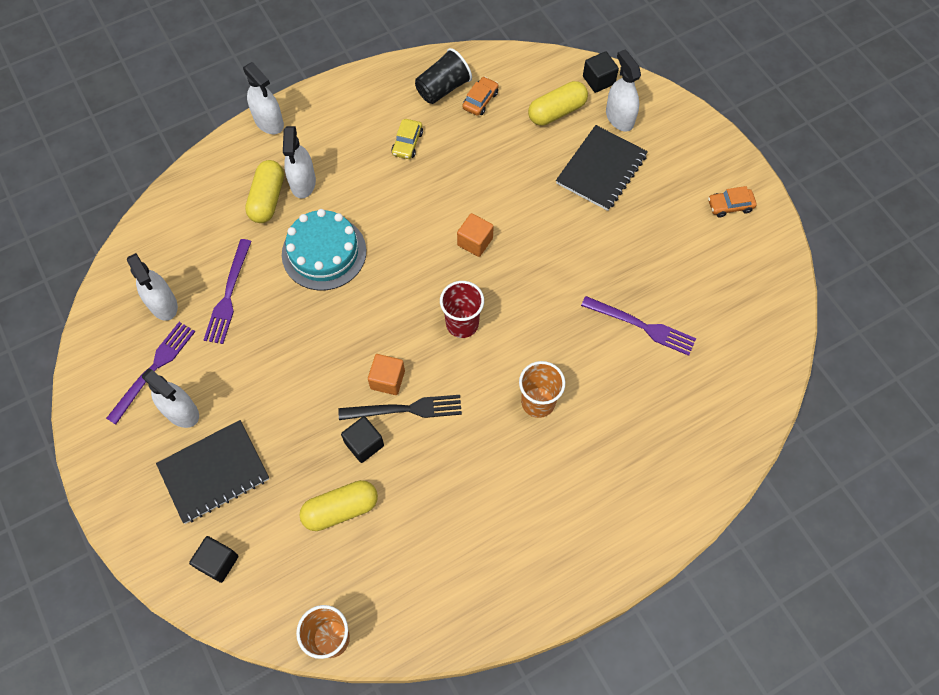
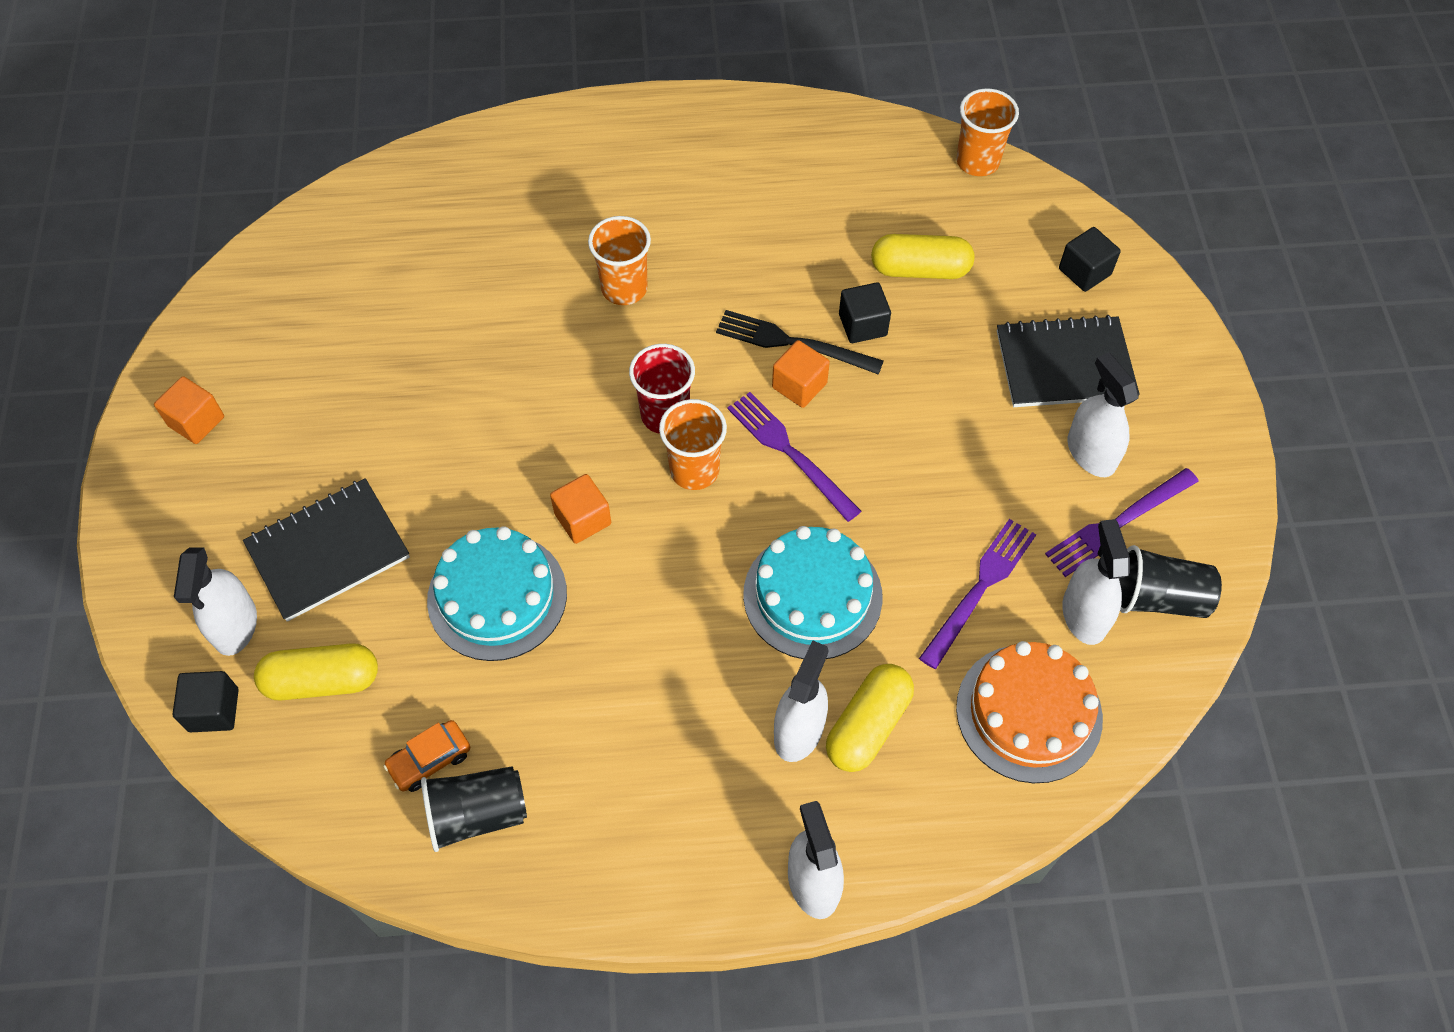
camera: 155 degrees left, 5 degrees down
(120, 332) = (1158, 598): none -> black cup
(182, 238) = (1029, 713): none -> orange cake
(407, 143) = (595, 730): yellow car -> none
(426, 296) = (694, 470): none -> orange cup
(496, 184) = (497, 596): none -> turquoise cake
(641, 326) = (437, 321): purple fork -> purple fork (790, 453)
(730, 206) = (196, 421): orange car -> orange cube

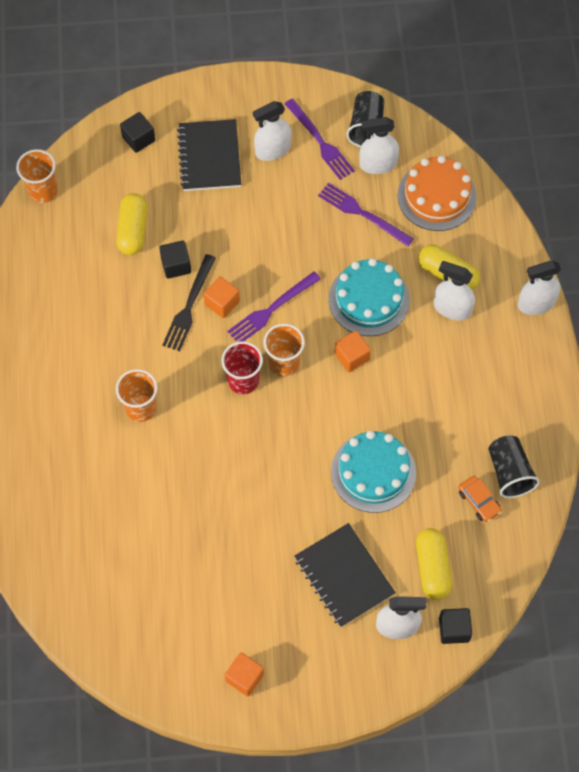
camera: 90 degrees left, 5 degrees up
(583, 519) = (319, 426): orange cube -> orange cube (352, 357)

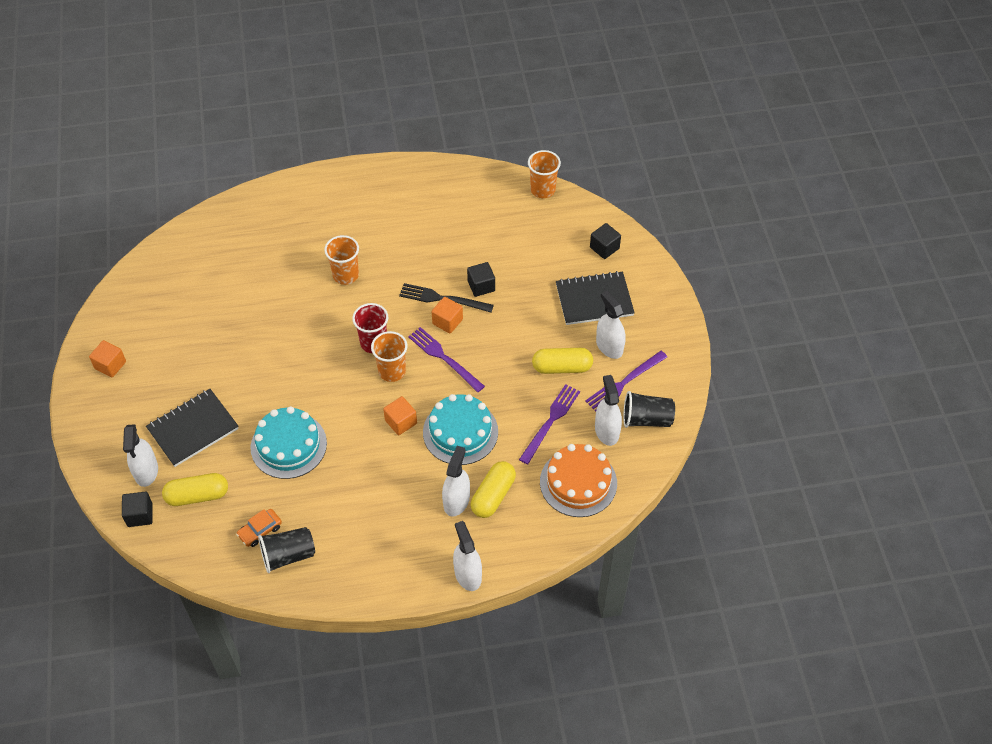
camera: 85 degrees right, 10 degrees down
(133, 230) = (512, 253): yellow capsule -> yellow capsule (562, 367)

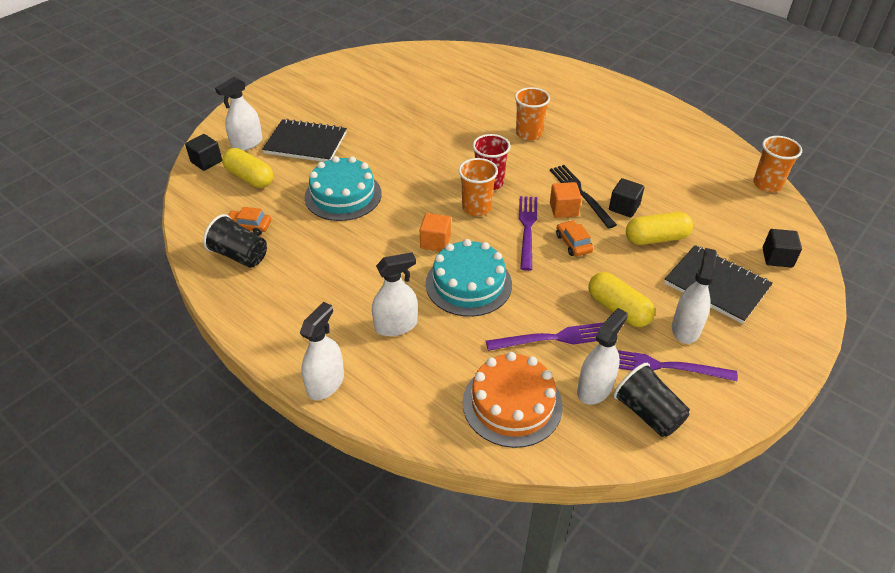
camera: 50 degrees right, 10 degrees down
(110, 365) = (317, 82): orange cube -> none
(484, 343) = (573, 243): none -> orange car
(493, 495) = (428, 347): yellow capsule -> yellow capsule (656, 238)

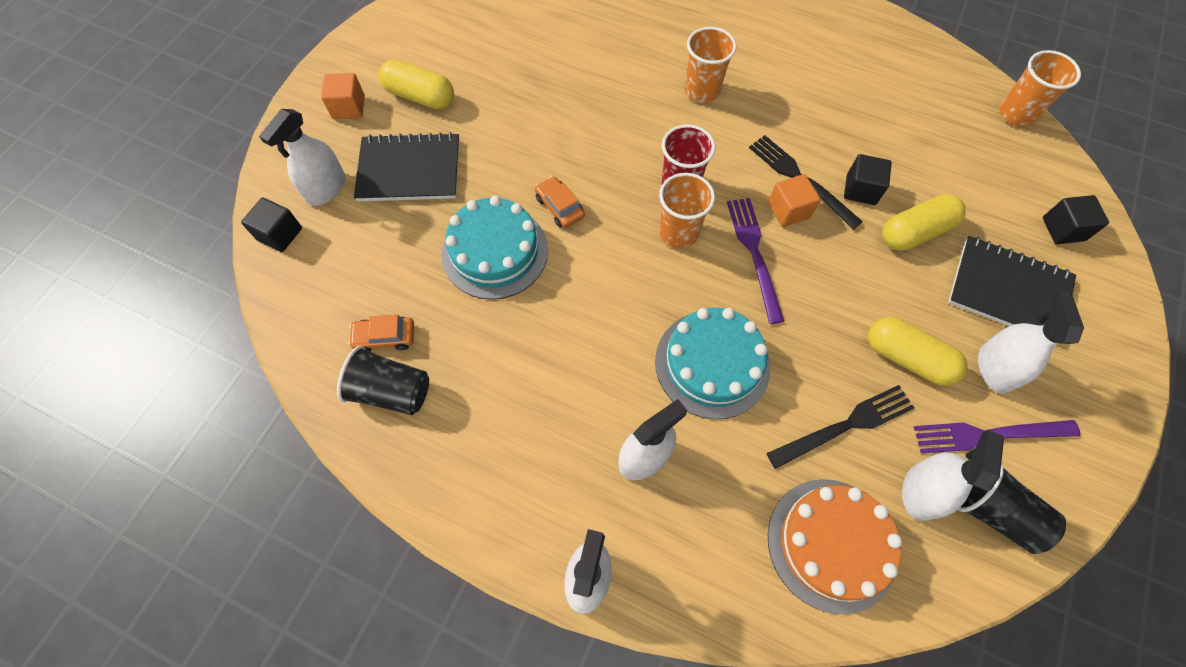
camera: 15 degrees left, 20 degrees up
(250, 178) = (353, 250): yellow capsule -> yellow capsule (420, 96)
(435, 242) = (645, 303): orange cube -> orange cube (349, 107)
(552, 338) = (844, 426): purple fork -> black fork
(573, 243) = (819, 264): orange car -> orange car (559, 207)

